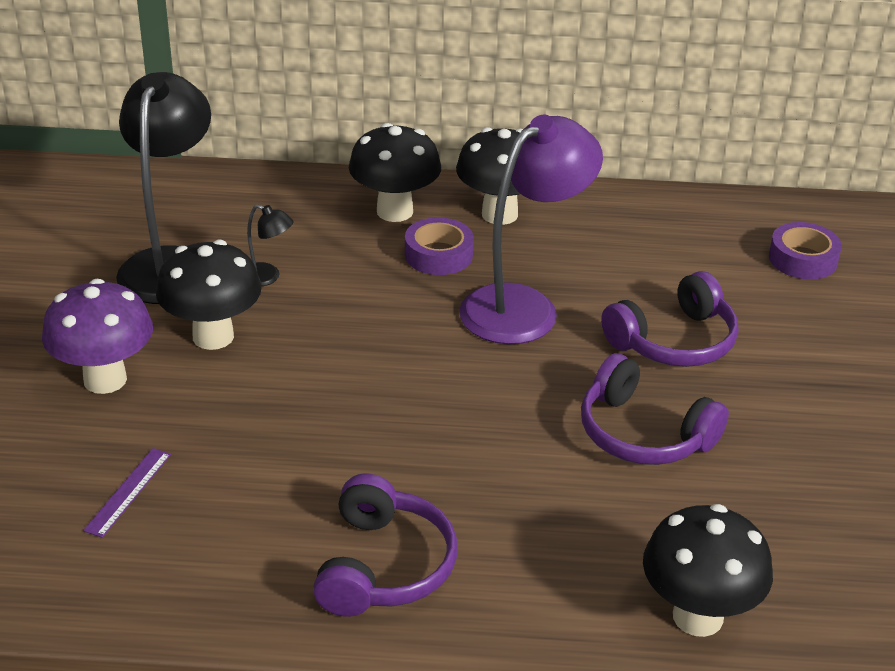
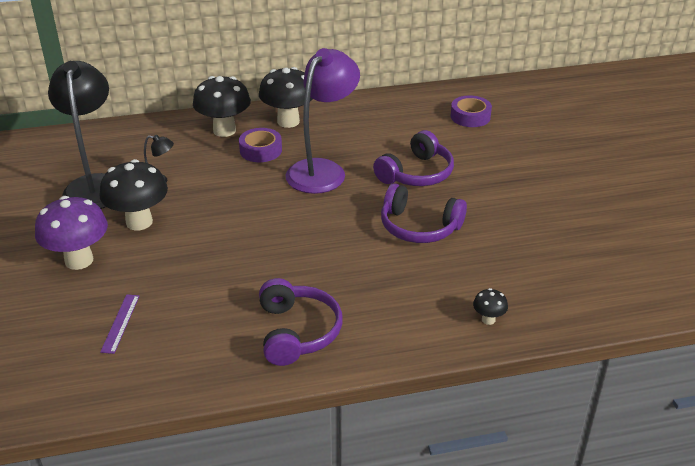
camera: 15 degrees left, 0 degrees up
(697, 617) = (488, 319): black mushroom -> black mushroom, size x0.46

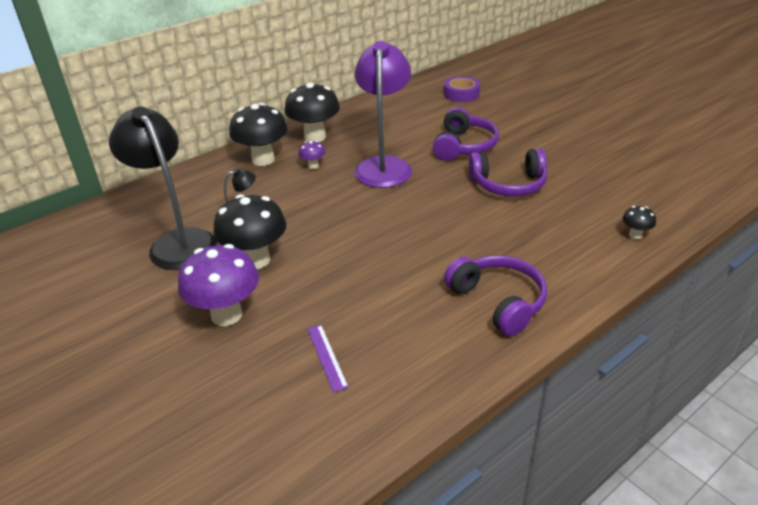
camera: 25 degrees left, 0 degrees up
(261, 150) = (313, 166): purple tape -> purple mushroom

